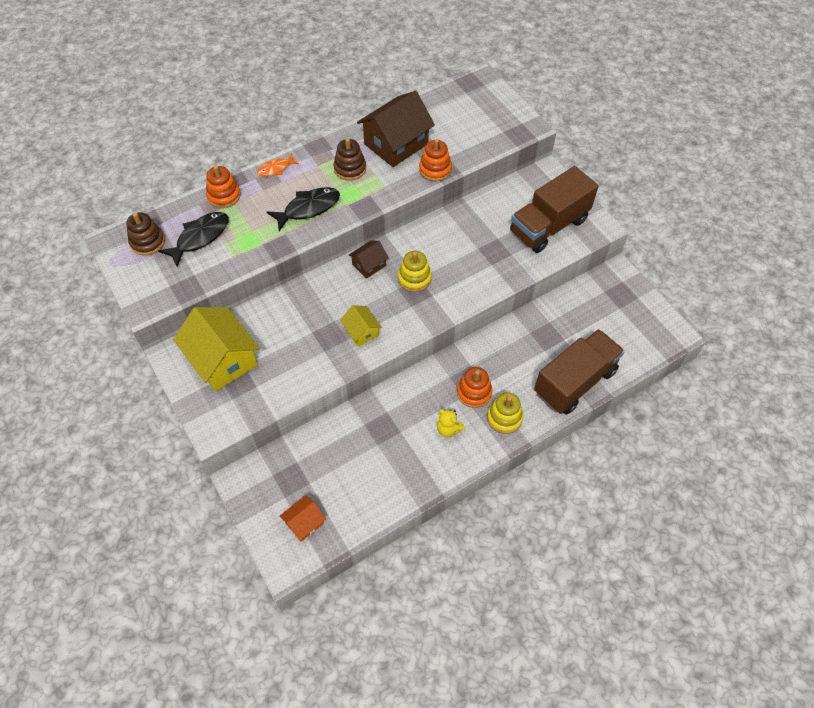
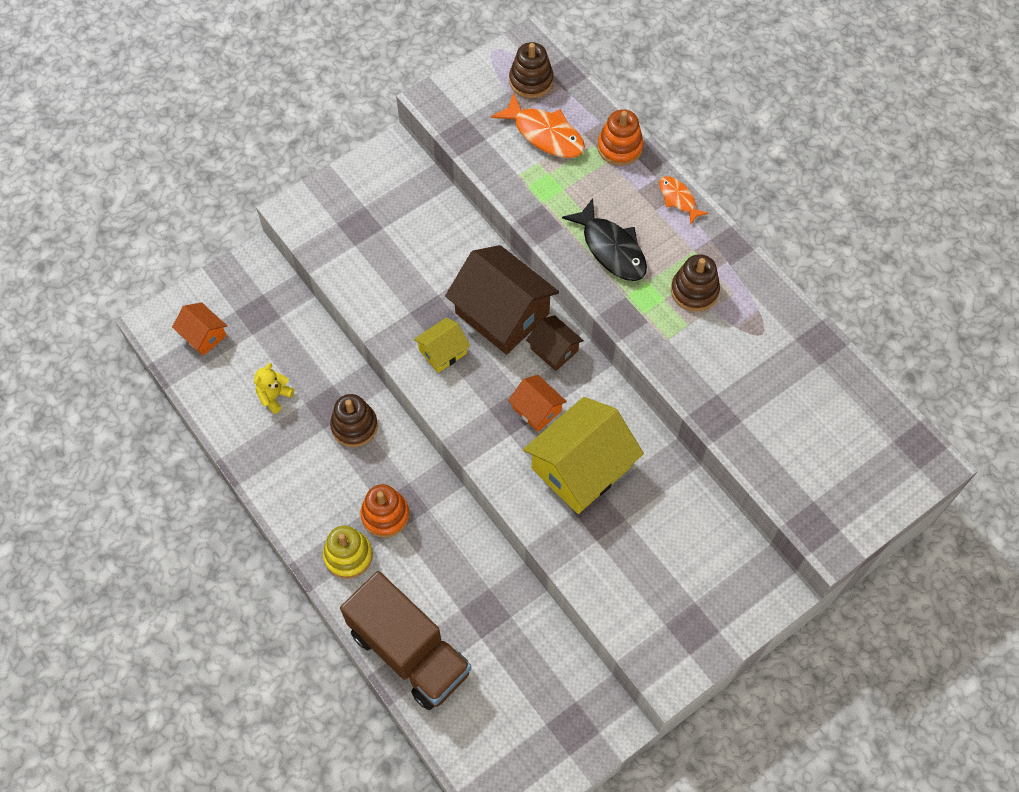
camera: 85 degrees right, 5 degrees up
(200, 237) = (545, 134): black fish -> orange fish
(222, 359) = (390, 204): yellow house -> yellow house (581, 467)
(396, 144) = (756, 347): brown house -> brown house (502, 313)
(401, 410) = (354, 426): none -> brown stacking toy
(414, 278) = (537, 409): yellow stacking toy -> orange house
(435, 169) = (712, 404): orange stacking toy -> none
(448, 429) = (329, 485): yellow teddy bear -> yellow teddy bear (274, 396)
(548, 226) = (660, 595): brown truck -> none

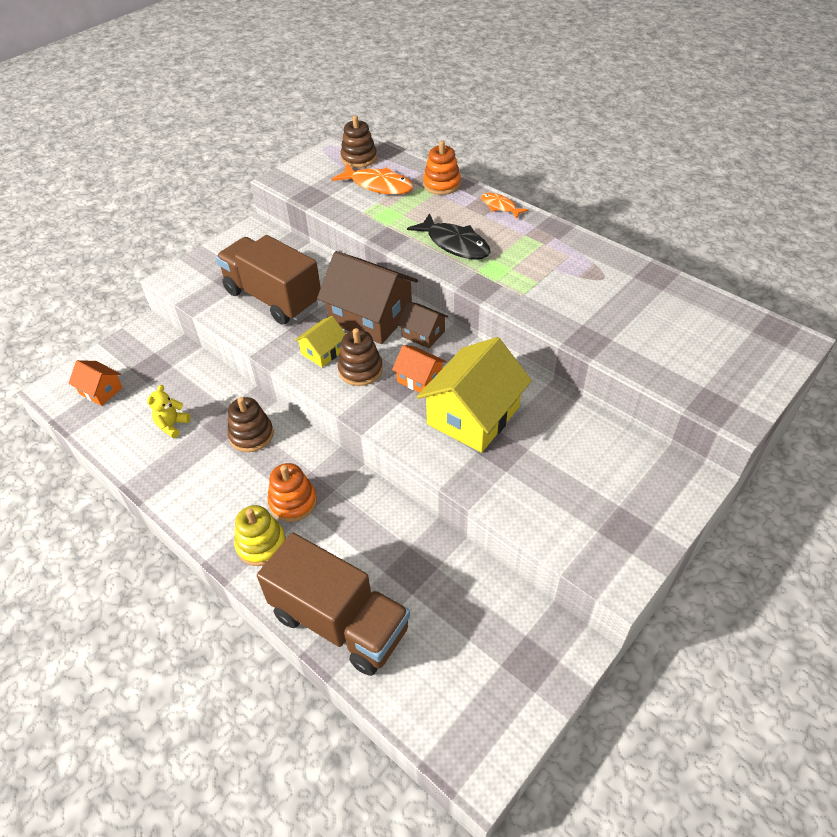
camera: 10 degrees left, 15 degrees down
(400, 264) = (273, 298): none -> brown truck
(694, 291) = (535, 259): brown stacking toy -> brown stacking toy (360, 370)

